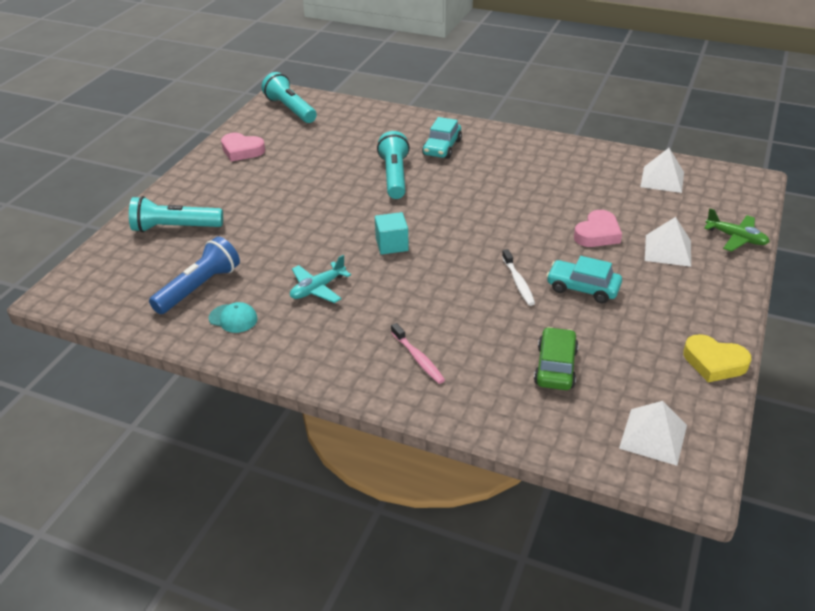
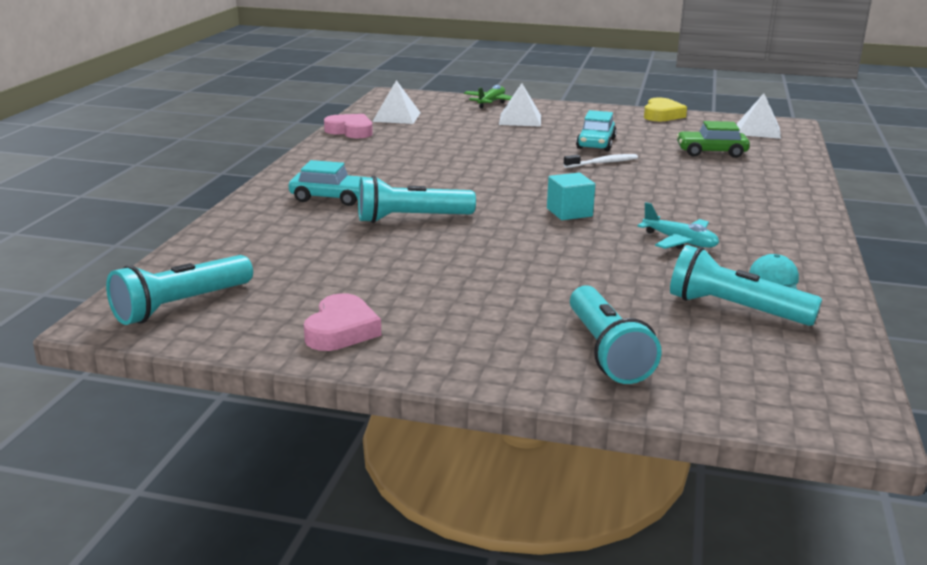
camera: 100 degrees left, 15 degrees down
(199, 287) = (735, 309): blue flashlight -> turquoise flashlight
(418, 358) = (749, 194): pink toothbrush -> none
(597, 234) = (505, 138): pink heart -> pink heart (350, 131)

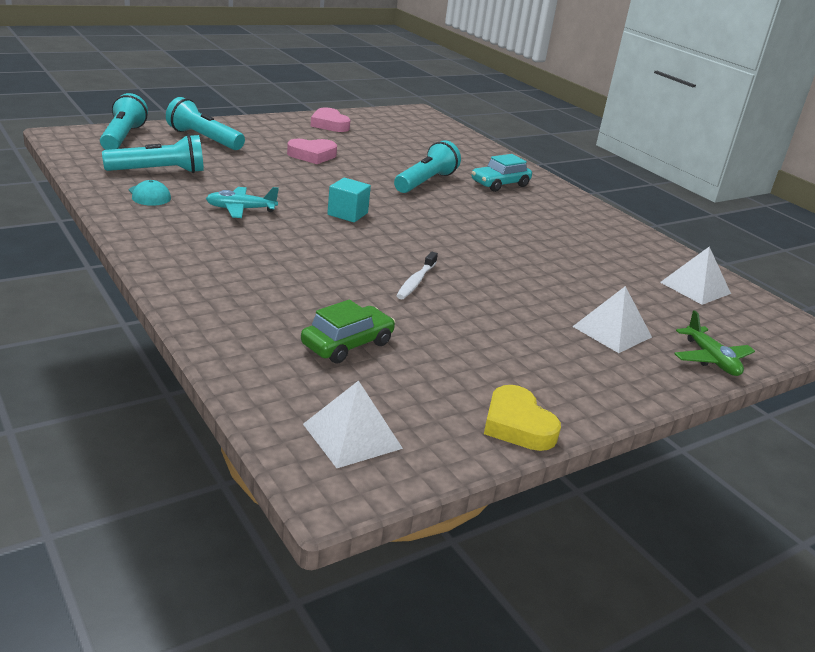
camera: 130 degrees right, 5 degrees up
(181, 306) = (409, 120): turquoise flashlight -> turquoise flashlight (123, 137)
(350, 131) = (663, 252): pink heart -> pink heart (312, 155)
(596, 144) = (471, 313): turquoise car -> none

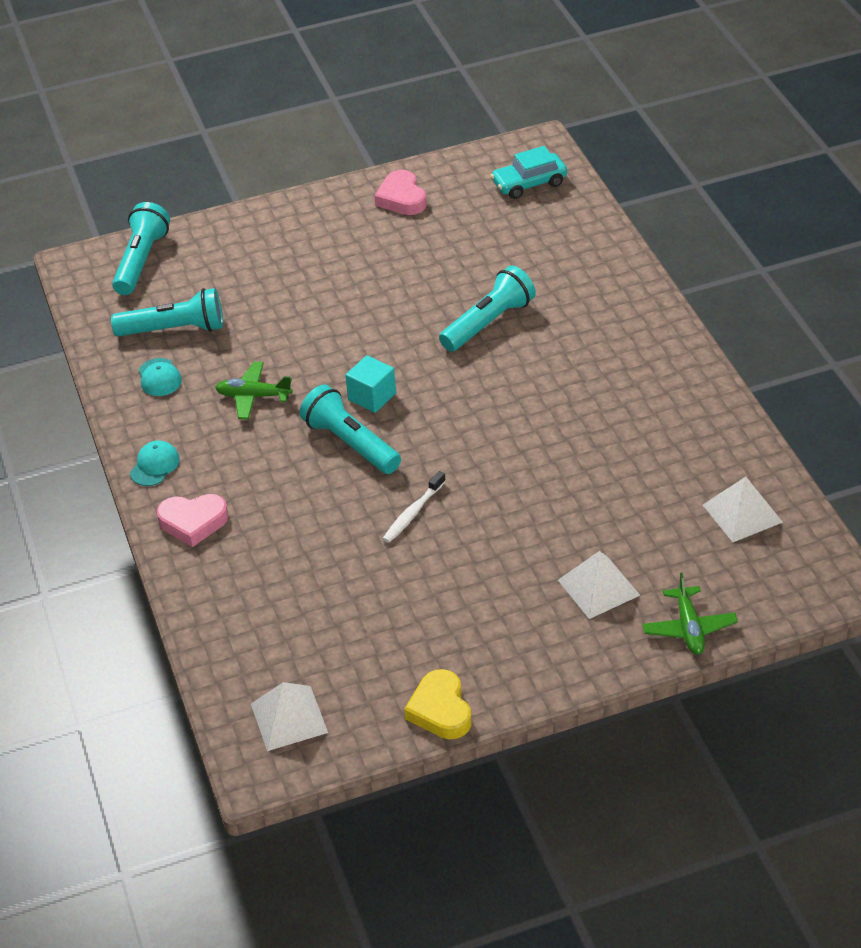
camera: 20 degrees right, 15 degrees up
(153, 245) = (154, 465): none -> turquoise cap
(204, 139) = (235, 253): turquoise flashlight -> turquoise flashlight (350, 443)
(240, 209) = (253, 396): turquoise plane -> green plane
(312, 155) = (361, 276): pink heart -> pink heart (193, 522)
(347, 344) = (315, 607): green car -> none
(500, 184) = (587, 318): turquoise car -> turquoise car (529, 183)

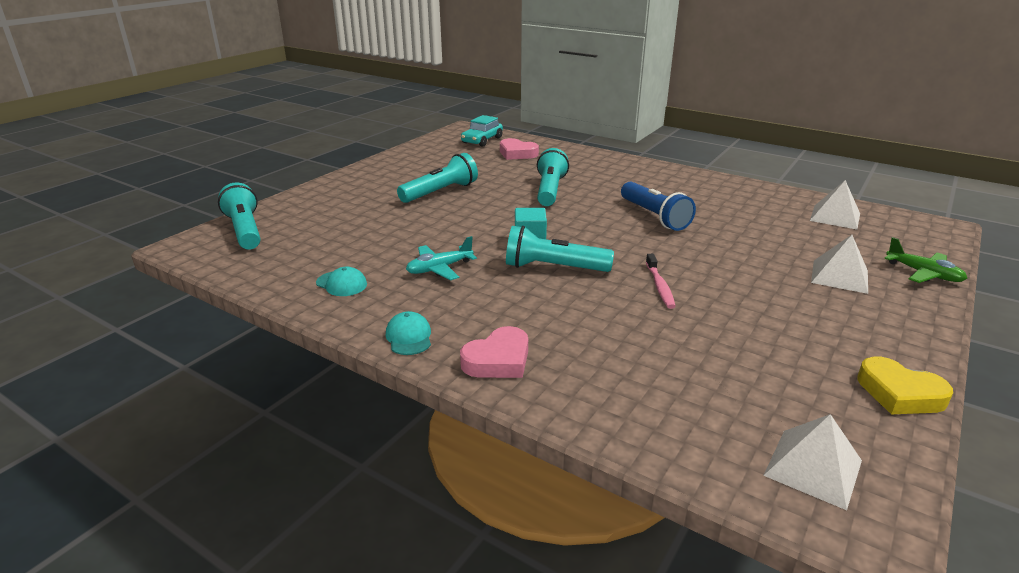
camera: 40 degrees left, 15 degrees down
(175, 329) = (321, 255): turquoise flashlight -> turquoise flashlight (440, 192)
(253, 396) = (439, 268): green plane -> turquoise plane
(402, 198) = (412, 161): pink heart -> pink heart (517, 153)
(413, 513) = (660, 286): white toothbrush -> pink toothbrush
(542, 418) = (654, 216): none -> blue flashlight

